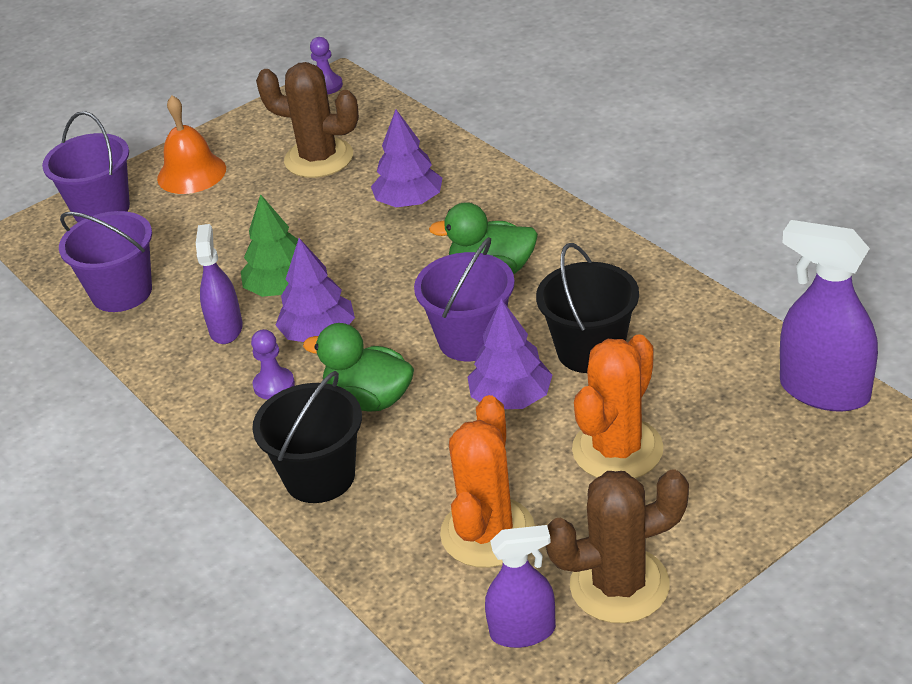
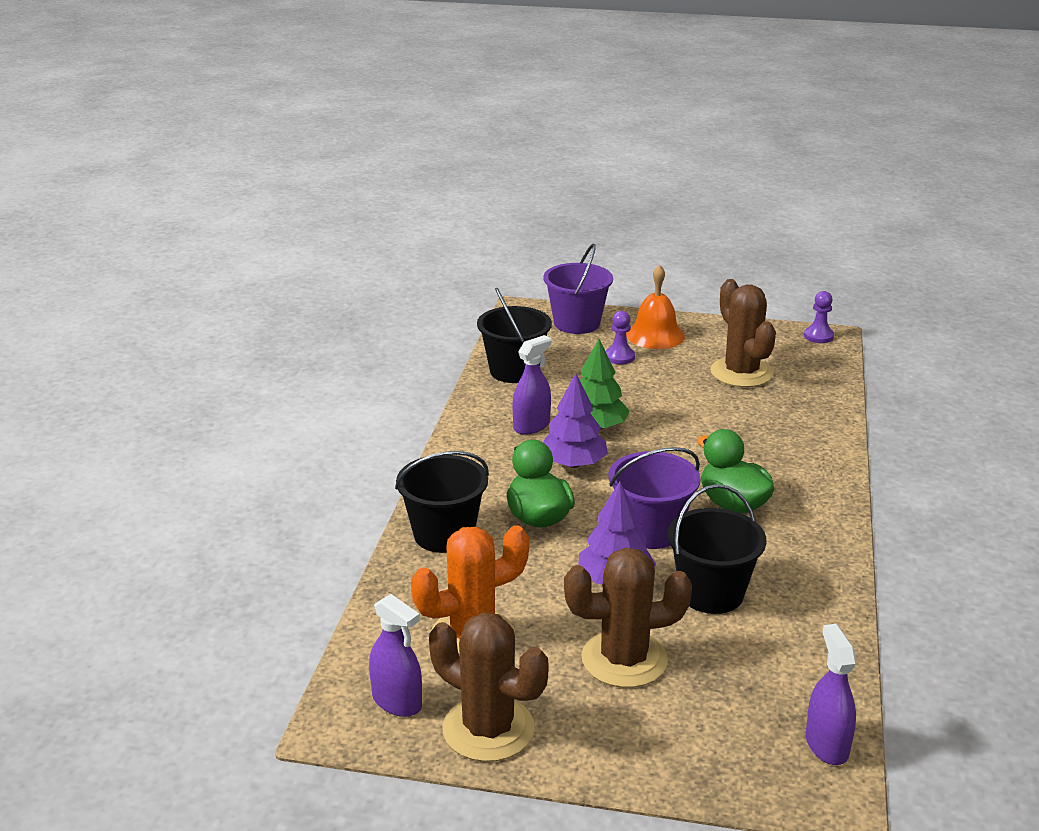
camera: 45 degrees right, 10 degrees down
(122, 292) = (514, 371): purple bucket -> black bucket
(274, 385) = (504, 472): purple pawn -> purple pawn (619, 357)
(409, 202) = (752, 431): purple tree -> none
(617, 449) = (624, 659): orange cactus -> brown cactus
(824, 391) = (826, 745): purple spray bottle -> purple spray bottle, size x0.63

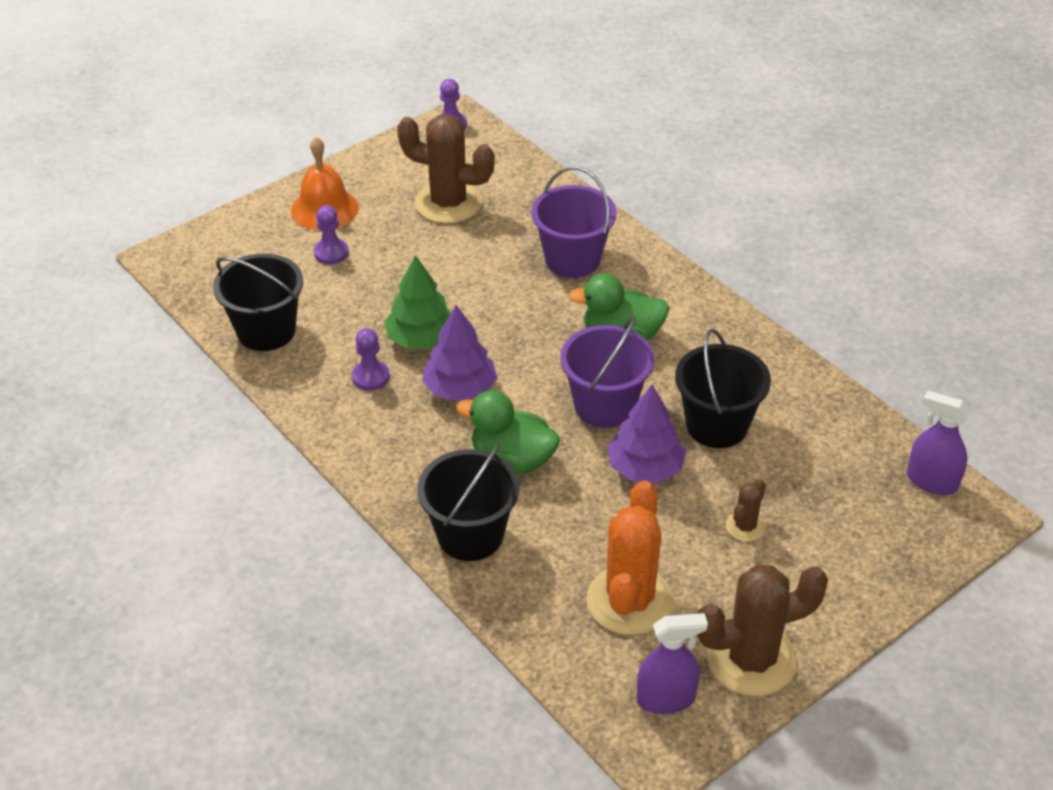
camera: 50 degrees left, 15 degrees up
(531, 426) = (370, 377): purple spray bottle -> purple pawn
(577, 323) = (238, 240): purple bucket -> purple bucket (572, 259)
(624, 659) = (745, 526): brown cactus -> brown cactus, size x0.48

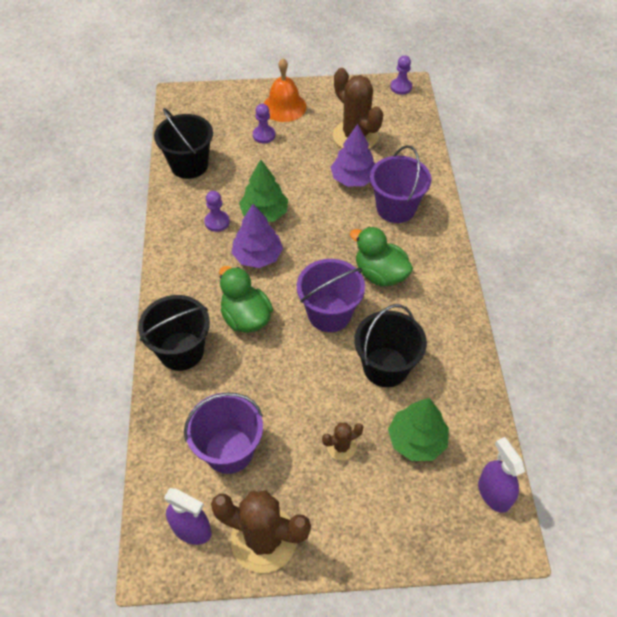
camera: 35 degrees right, 10 degrees up
(629, 600) = (229, 450): orange cactus -> purple bucket
(645, 468) = (316, 369): purple tree -> purple tree (353, 179)
(814, 476) = (416, 440): none -> green tree

